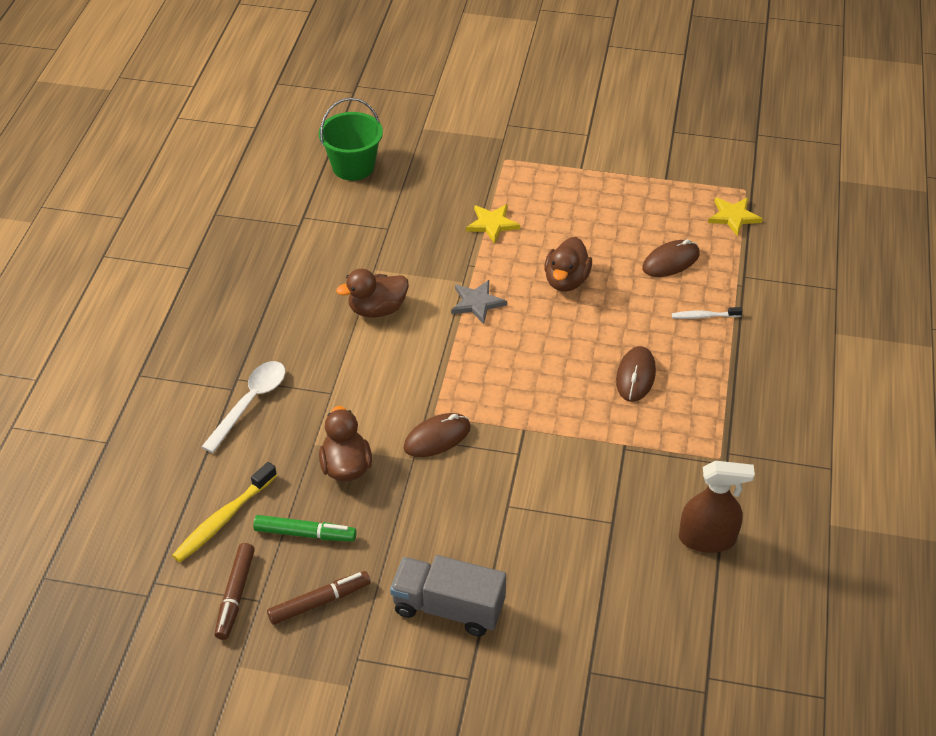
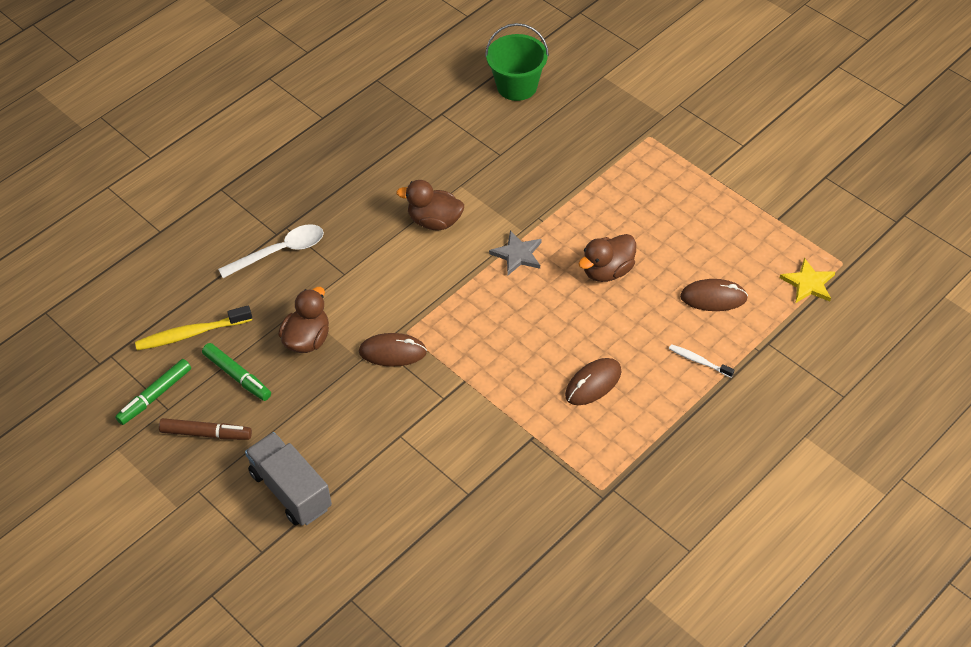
camera: 35 degrees right, 5 degrees up
(235, 595) = (155, 396): brown marker -> green marker
(492, 224) = (588, 191): yellow star -> none
(707, 538) = (531, 550): brown spray bottle -> none

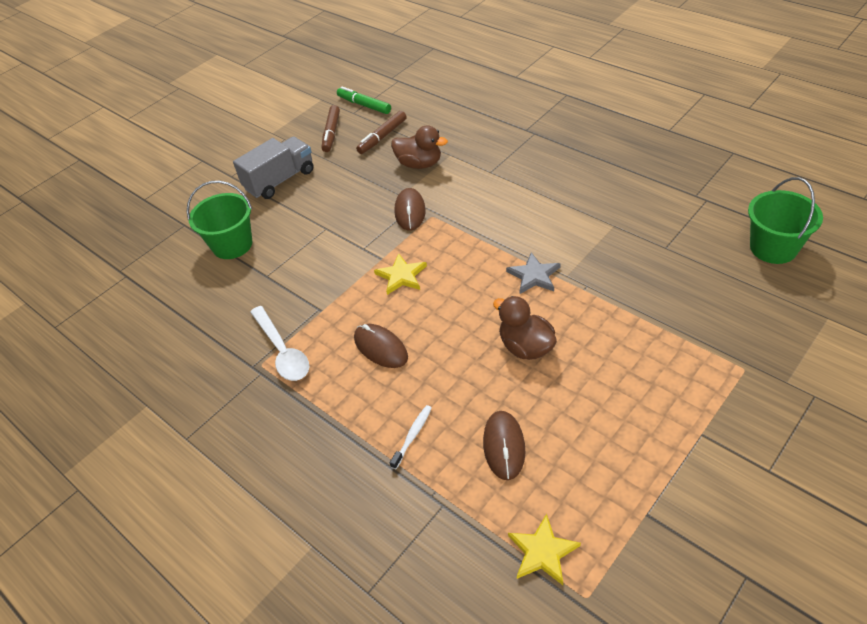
camera: 90 degrees right, 5 degrees down
(191, 334) = (420, 109): yellow toothbrush -> none
(237, 376) = (382, 137): green marker -> brown marker
(280, 252) = (507, 135): white spoon -> white spoon (282, 351)
(405, 536) = (232, 245): none -> green bucket
(434, 221) = (563, 215): brown duck -> none
(495, 363) = (401, 276): none -> yellow star

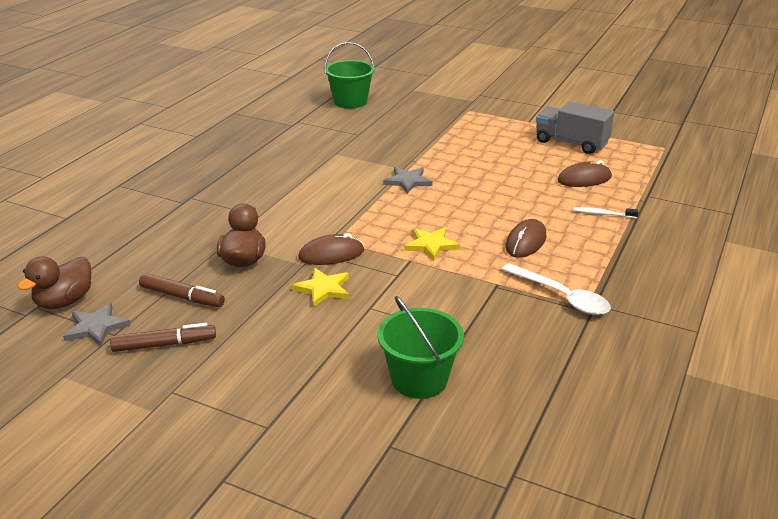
camera: 110 degrees left, 15 degrees down
(280, 180) = (277, 369): grey truck -> grey truck (571, 143)
(282, 351) = (561, 297): white spoon -> white spoon turned 90 degrees clockwise
(364, 105) = (96, 327): green marker -> grey star
(526, 347) = (489, 178): brown duck -> brown duck (64, 301)
(542, 552) = (649, 161): yellow star -> yellow star (323, 289)

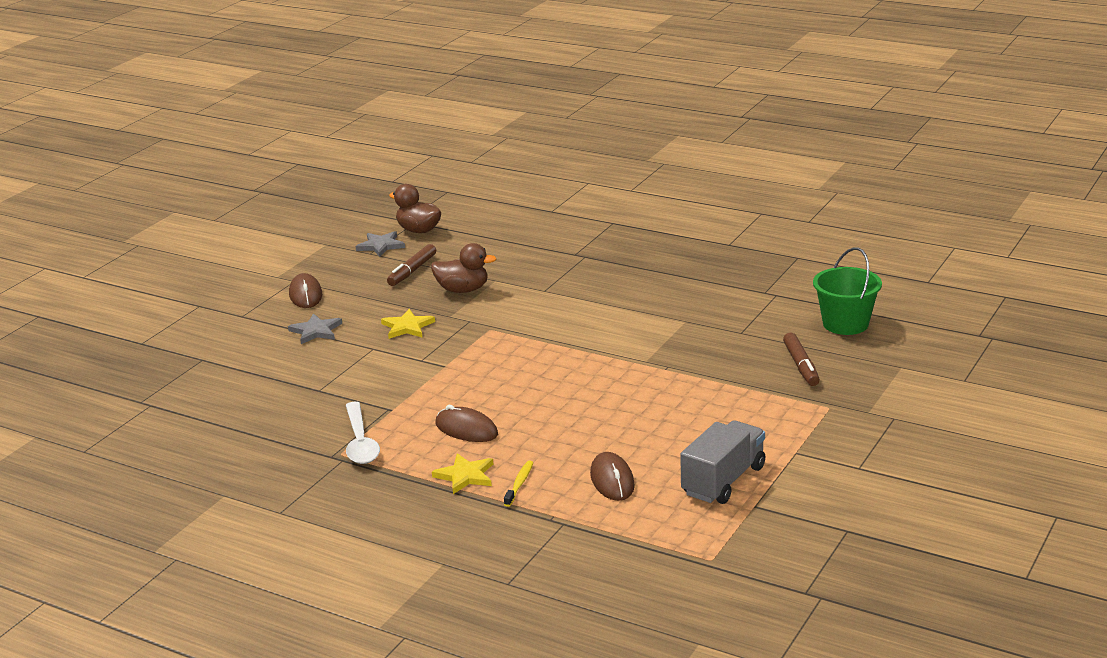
camera: 95 degrees right, 5 degrees down
(164, 344) = (350, 272): brown marker -> brown marker (801, 366)
(331, 254) = (464, 328): brown mouse -> brown mouse (305, 295)
(408, 181) = (612, 364): grey star -> grey star (316, 331)
(419, 379) = (268, 370): green bucket -> none
(431, 245) = (471, 376): yellow star -> yellow star (465, 476)
(561, 297) = (360, 442): white spoon -> white spoon turned 60 degrees counterclockwise
(602, 214) = (519, 484): white toothbrush -> yellow toothbrush

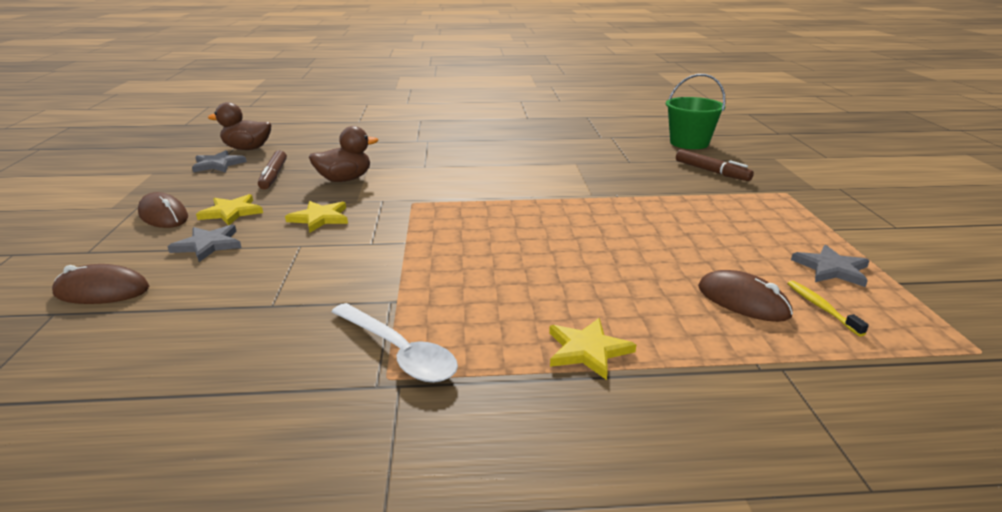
camera: 35 degrees left, 0 degrees up
(352, 304) = (231, 212): none -> yellow star
(466, 429) = (514, 296): brown mouse -> brown mouse (102, 291)
(519, 484) = (661, 338): yellow toothbrush -> yellow toothbrush (821, 307)
(723, 481) = (831, 269): grey truck -> grey star

